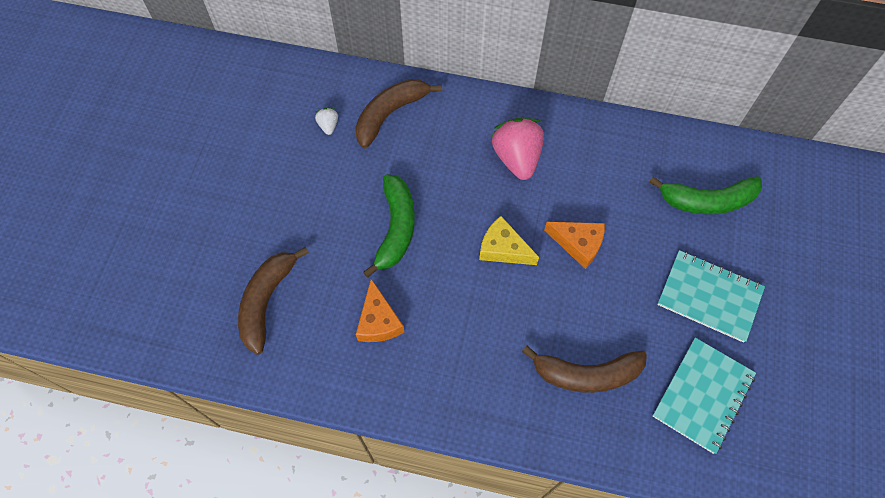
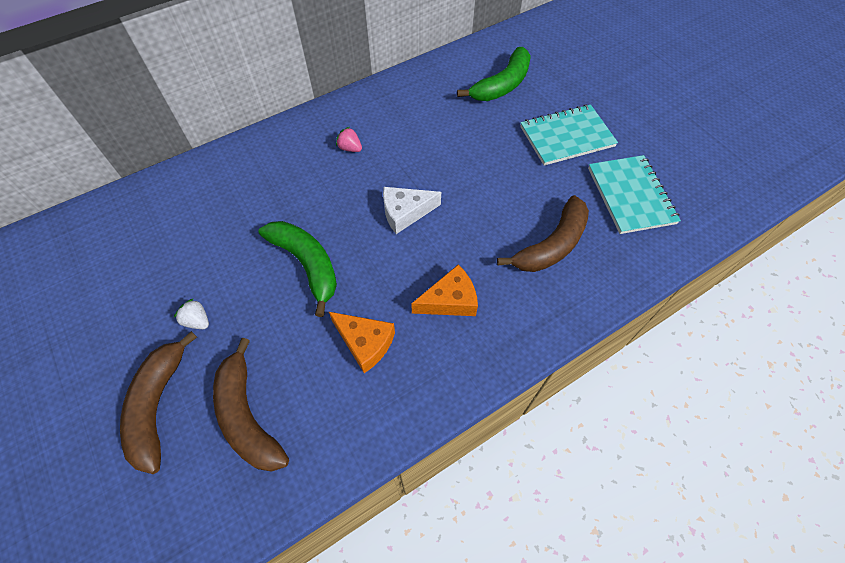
camera: 45 degrees left, 5 degrees down
(328, 125) = (167, 235): white strawberry -> white strawberry (197, 321)
(390, 114) = (215, 189): brown banana -> brown banana (158, 405)
(503, 248) = (405, 213): yellow cheese -> white cheese
(517, 158) = (350, 148): pink strawberry -> pink strawberry, size x0.45
(578, 244) = (453, 169): orange cheese -> orange cheese (450, 300)

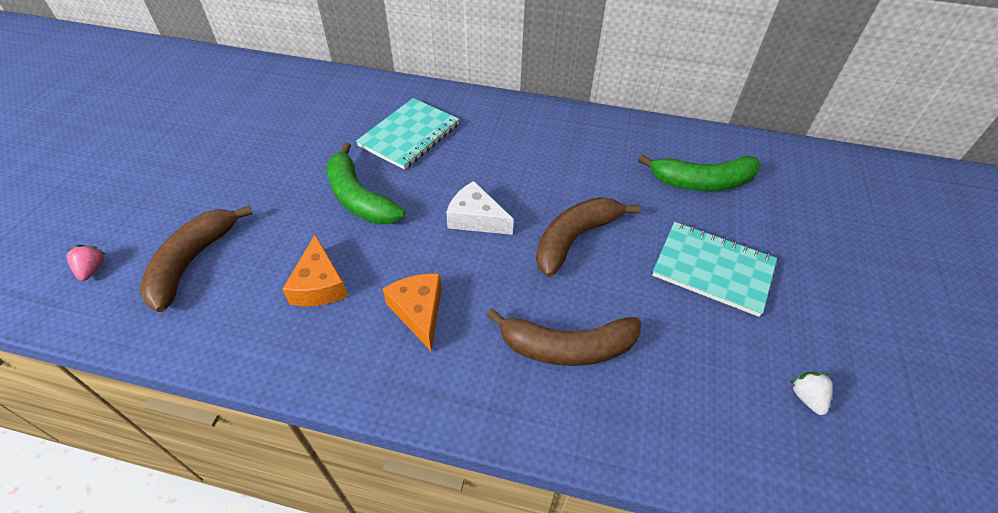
camera: 45 degrees right, 10 degrees down
(158, 405) = (164, 209): brown banana -> brown banana (575, 238)
(197, 321) = (250, 178): white strawberry -> white strawberry (806, 397)
(307, 264) = (359, 198): green banana -> green banana turned 135 degrees clockwise
(350, 148) = (498, 142): pink strawberry -> pink strawberry (92, 270)
(450, 300) = (419, 311): orange cheese -> orange cheese turned 135 degrees counterclockwise
(630, 196) = (715, 375): turquoise notebook -> turquoise notebook (409, 135)

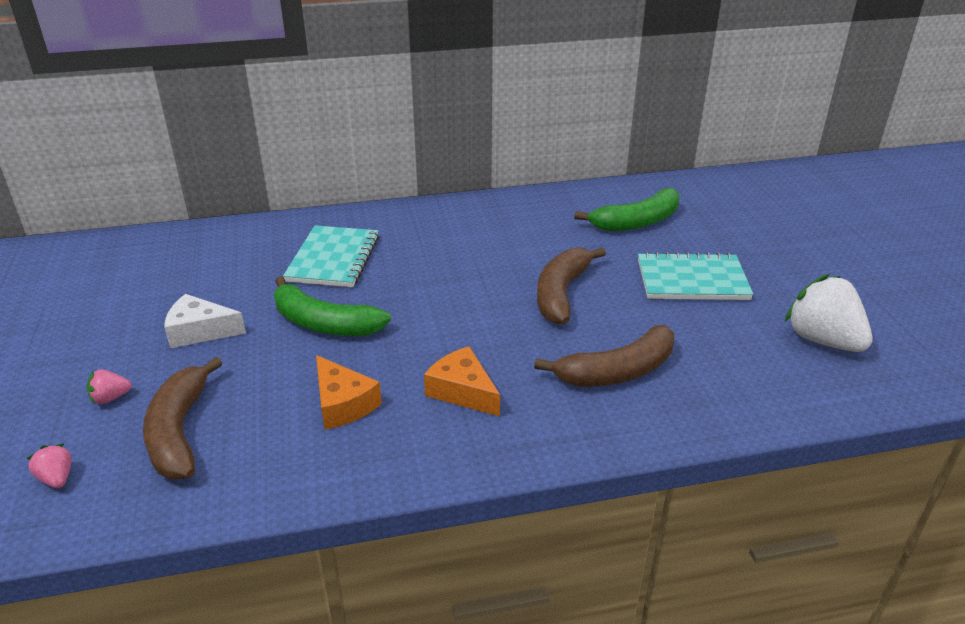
camera: 25 degrees left, 15 degrees down
(171, 211) = (110, 398): none -> pink strawberry
(476, 218) = (458, 305): white cheese -> white cheese (200, 331)
(806, 397) = (822, 340): white strawberry -> white strawberry, size x2.21

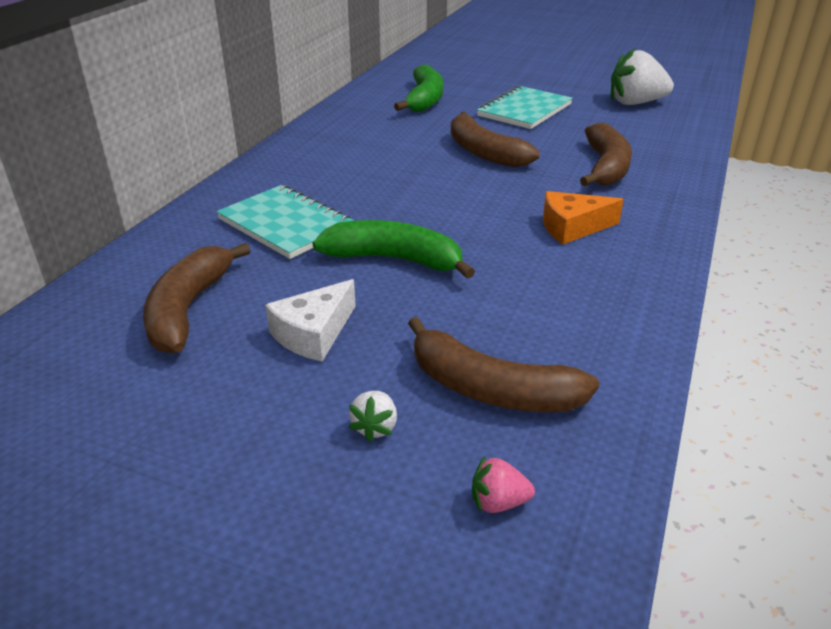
camera: 55 degrees left, 0 degrees up
(110, 398) = (375, 427): pink strawberry -> white strawberry
(196, 274) = (188, 309): none -> brown banana
(323, 323) = (395, 259): green banana -> green banana turned 135 degrees counterclockwise
(343, 404) = (536, 284): orange cheese -> none

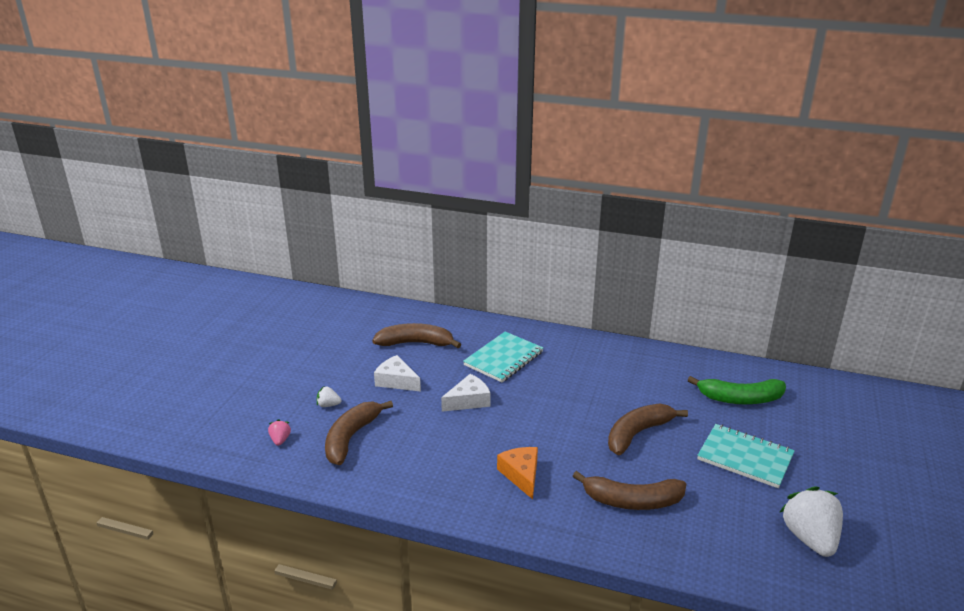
camera: 85 degrees right, 5 degrees down
(395, 259) = (468, 401): green banana -> white cheese

